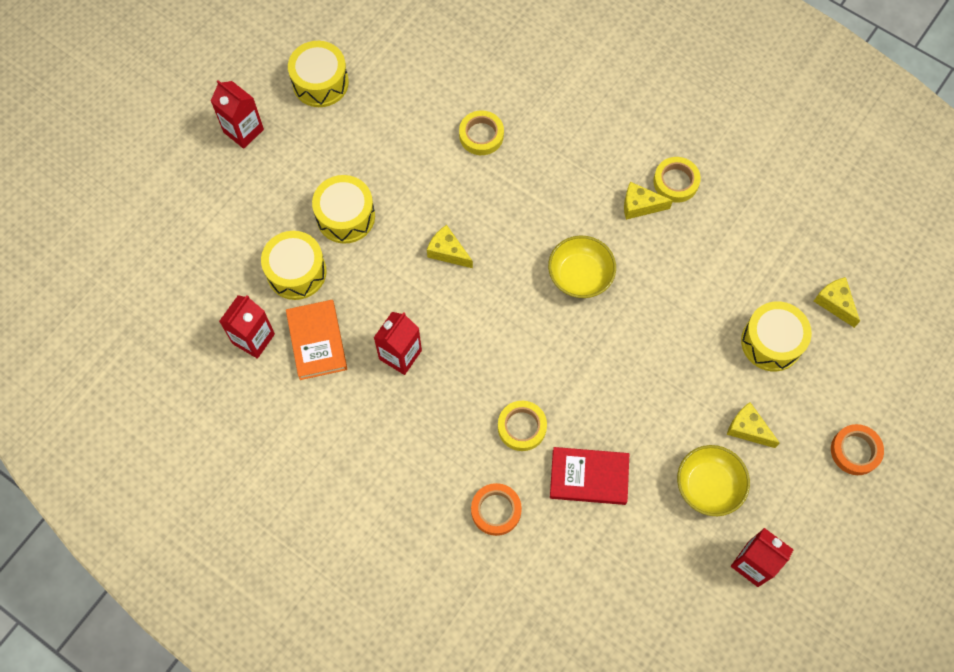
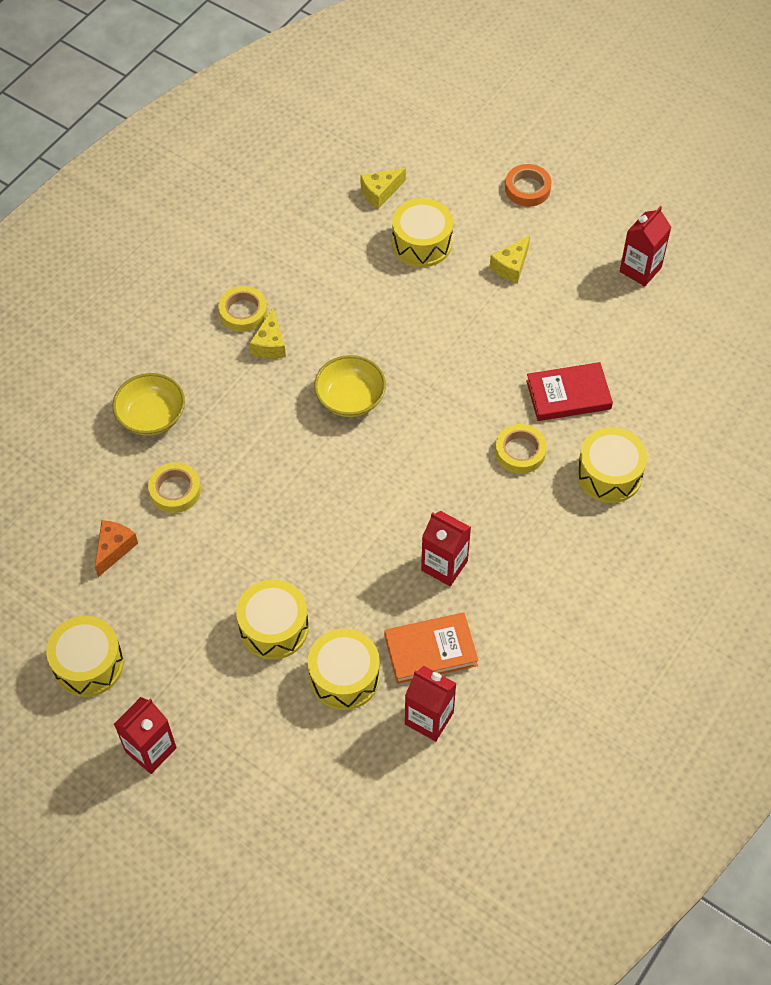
camera: 90 degrees left, 10 degrees down
(425, 93) = (114, 549): none -> orange cheese
(448, 252) = (321, 522): yellow cheese -> none
(496, 510) = (609, 474): orange tape -> yellow drum
(589, 477) = (568, 395): red book -> red book turned 75 degrees clockwise
(708, 486) = (569, 299): yellow bowl -> yellow bowl (152, 416)

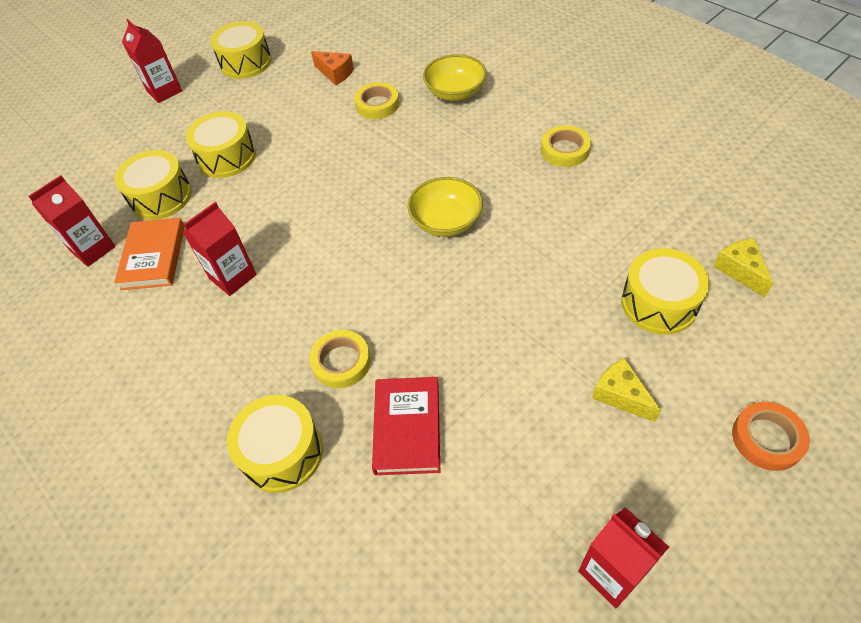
camera: 105 degrees right, 5 degrees down
(270, 344) = (523, 167): yellow cheese -> none

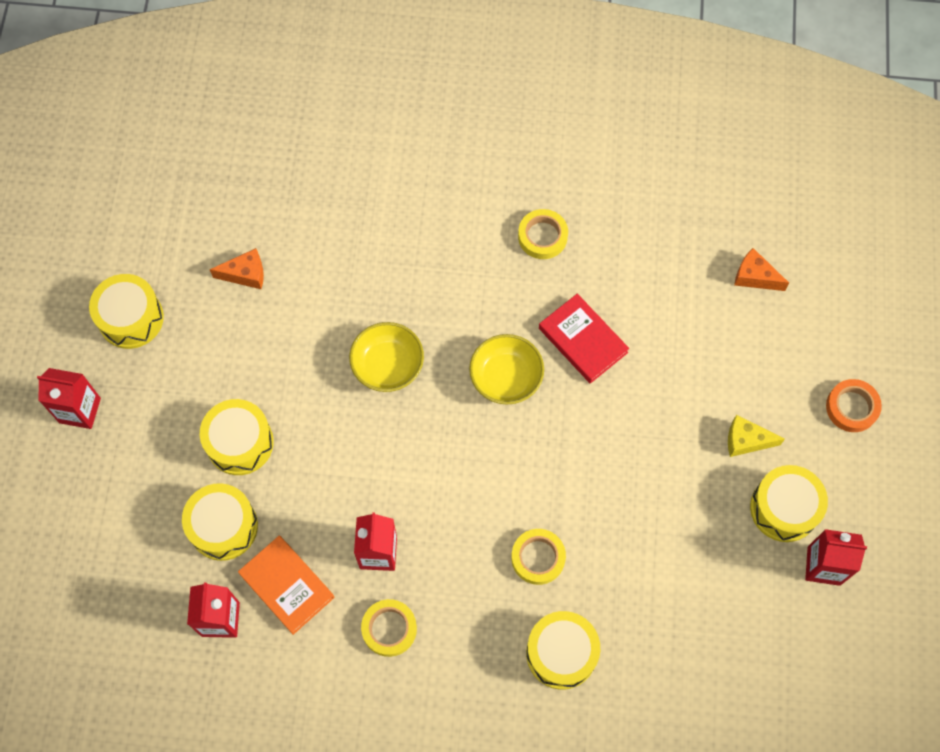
camera: 45 degrees left, 15 degrees up
(377, 105) = (327, 288): yellow tape -> yellow tape (389, 629)
(407, 427) = (629, 570): red book -> red book (583, 340)
(455, 92) = (389, 227): yellow bowl -> yellow bowl (388, 365)
(659, 303) = (719, 345): yellow drum -> yellow drum (784, 508)
(740, 270) = (754, 277): yellow cheese -> orange cheese

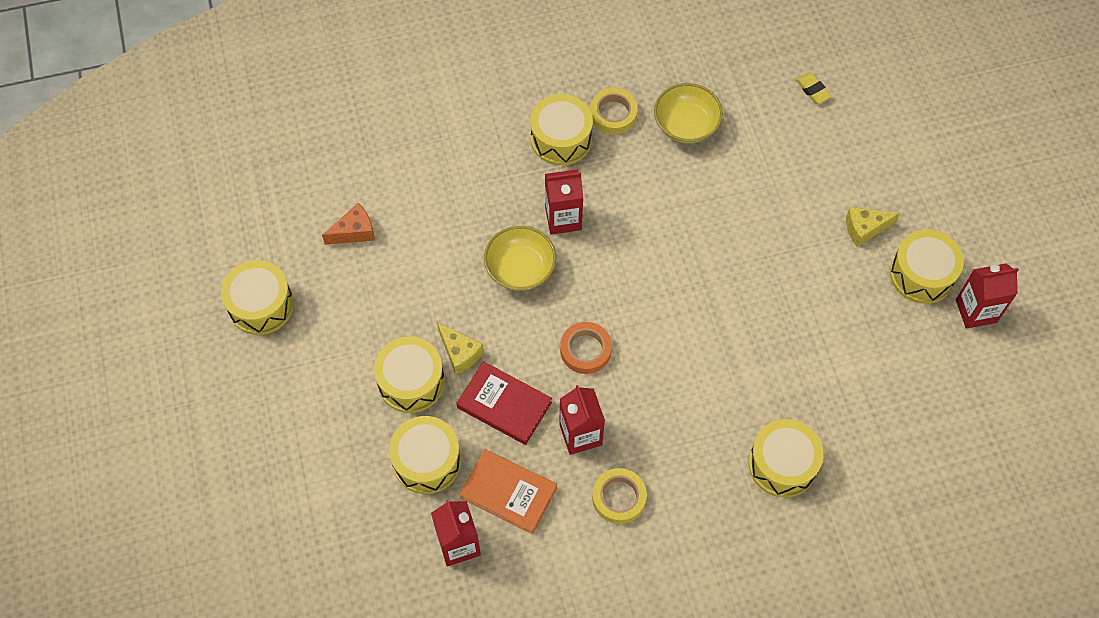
camera: 20 degrees left, 5 degrees down
(80, 410) = (245, 403): red carton -> red carton (563, 218)
(296, 430) = (460, 353): none -> yellow cheese
(480, 245) = (561, 139): none -> yellow drum
(506, 377) = (632, 244): yellow bowl -> yellow bowl (686, 125)
(538, 558) = (726, 389): yellow tape -> none
(583, 340) = (686, 190): red book -> red book (504, 405)
(754, 277) = (812, 90): orange cheese -> yellow eraser
(852, 407) = (942, 171): orange tape -> orange tape (585, 350)

